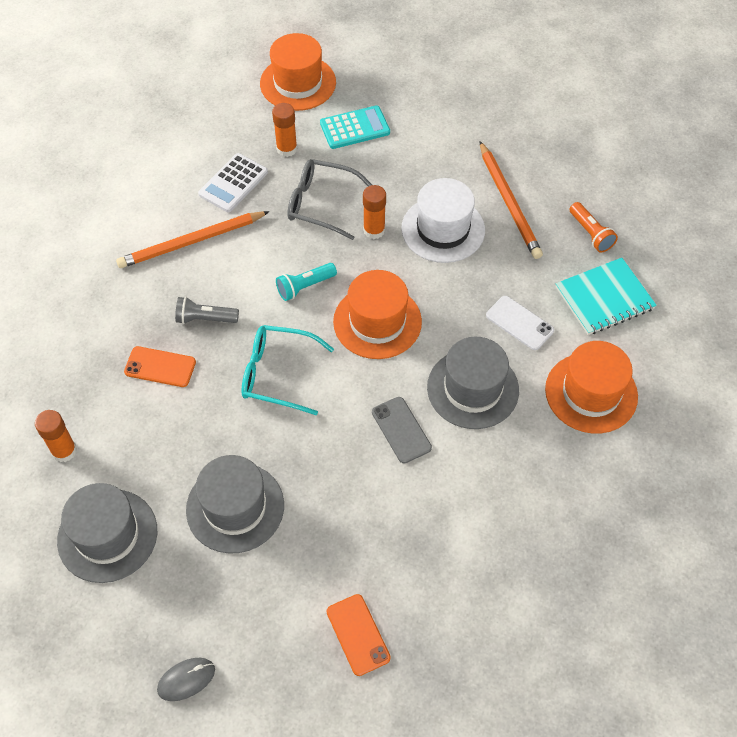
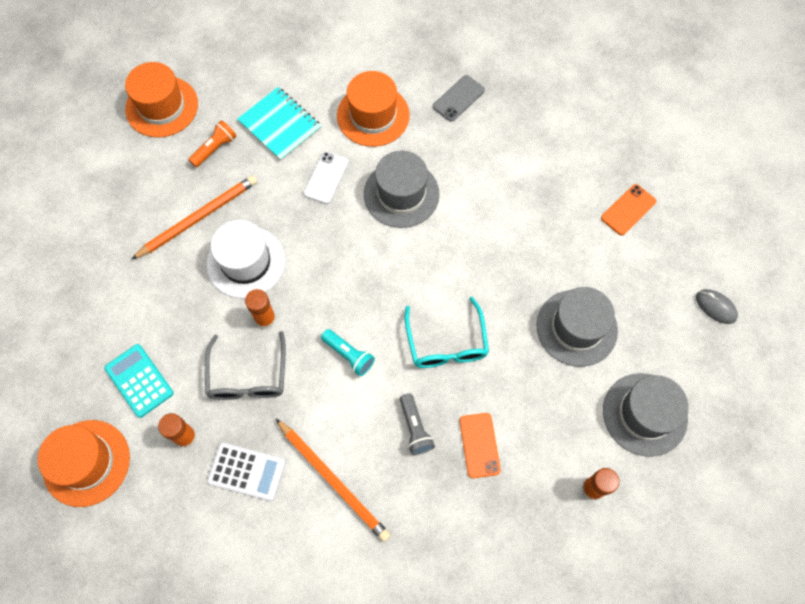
camera: 110 degrees left, 10 degrees up
(377, 322) = (364, 283): orange hat -> orange hat (162, 106)
(401, 430) = (458, 232): grey phone -> grey phone (458, 98)

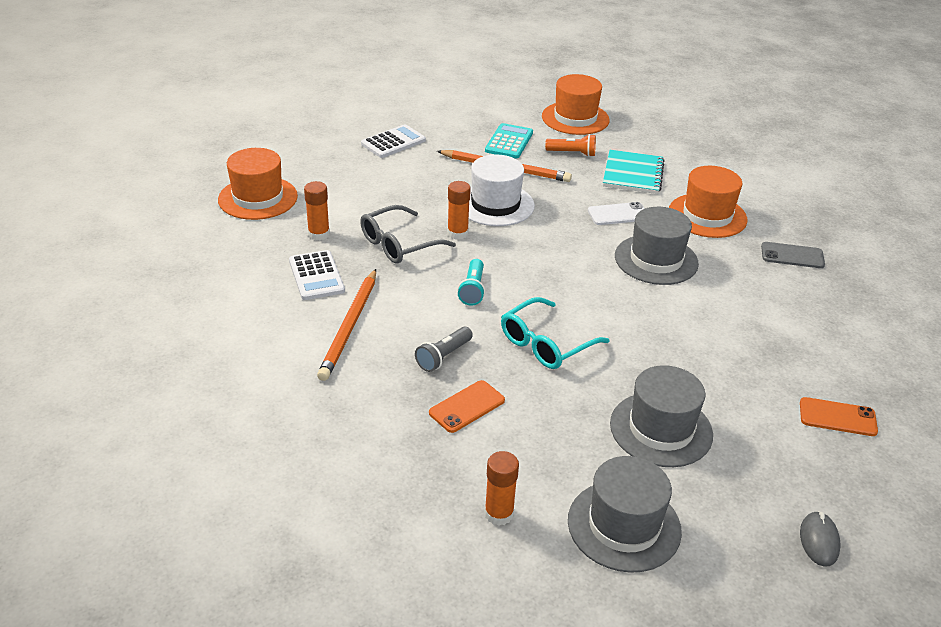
camera: 55 degrees right, 30 degrees down
(81, 286) = (393, 142): none -> white calculator
(139, 380) = (344, 195): turquoise calculator -> turquoise calculator (509, 142)

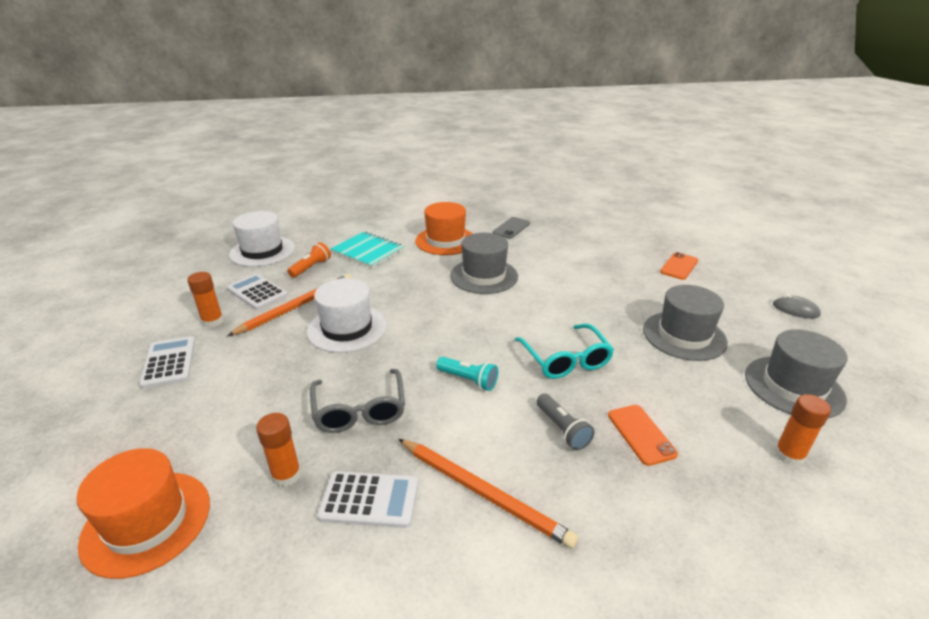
camera: 65 degrees left, 5 degrees down
(457, 233) = (373, 364): orange glue stick -> orange glue stick (213, 321)
(509, 142) = (257, 292): turquoise calculator -> white calculator
(575, 118) = (262, 251): orange hat -> white hat
(618, 214) = (414, 273): white phone -> none

